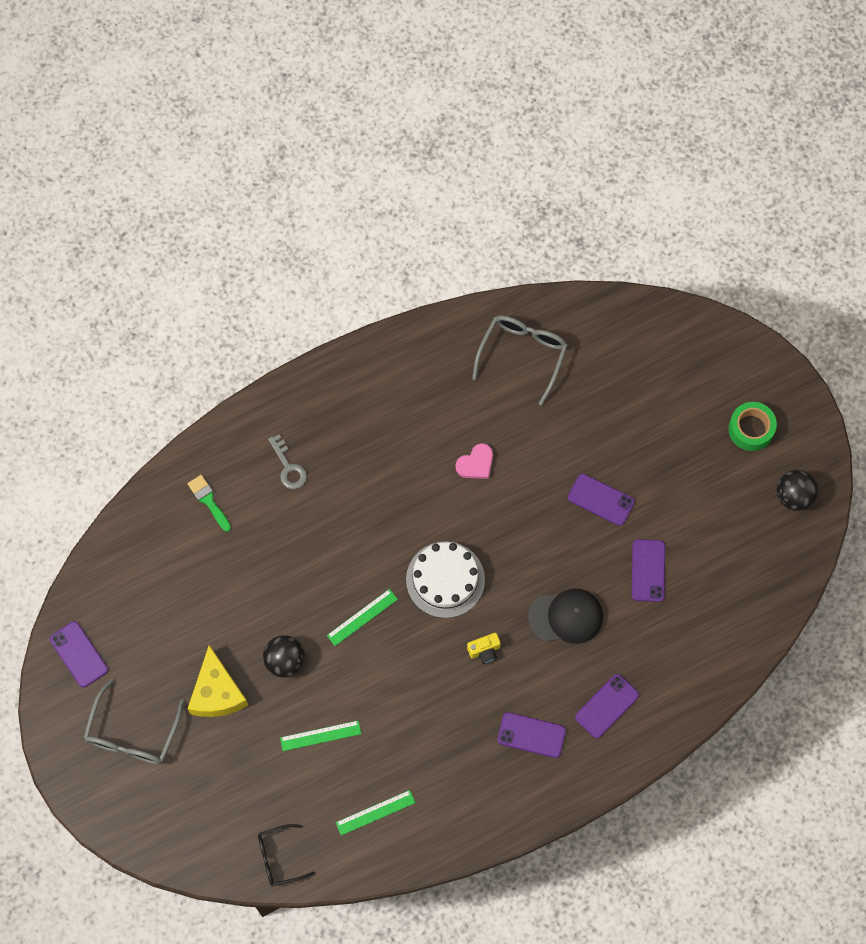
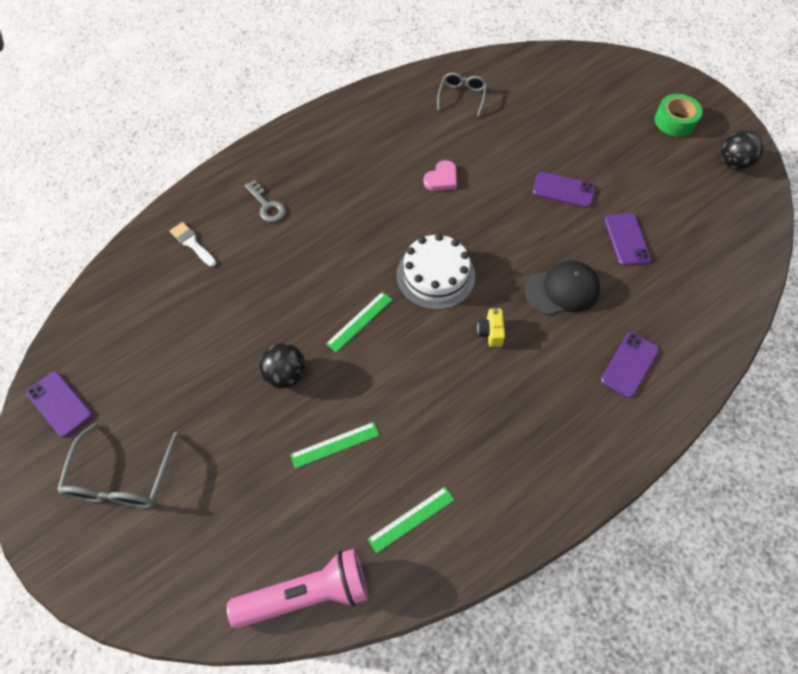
camera: 10 degrees left, 10 degrees down
(208, 501) = (192, 243): green brush -> white brush
(217, 692) = (215, 418): yellow cheese -> none
(279, 857) = (306, 594): black glasses -> pink flashlight
(484, 651) = (490, 333): yellow camera -> yellow camera turned 120 degrees clockwise
(523, 354) = (462, 96): grey glasses -> grey glasses, size x0.64
(531, 735) = (561, 406): purple phone -> none

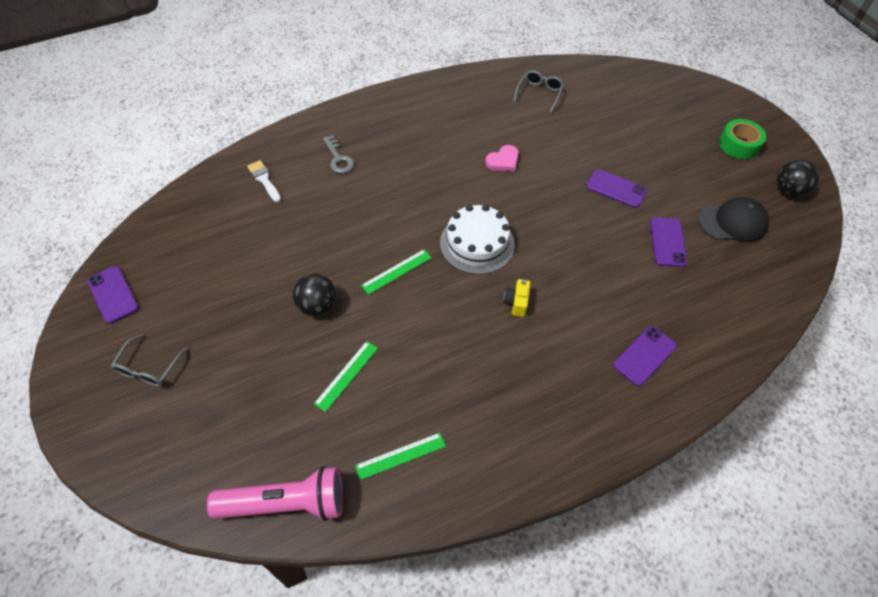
camera: 10 degrees right, 5 degrees down
(121, 479) = (148, 368): grey glasses -> grey glasses, size x0.64
(335, 445) = (346, 375): green ruler -> green ruler turned 45 degrees counterclockwise
(562, 290) = (594, 276): black cap -> black cap (732, 222)

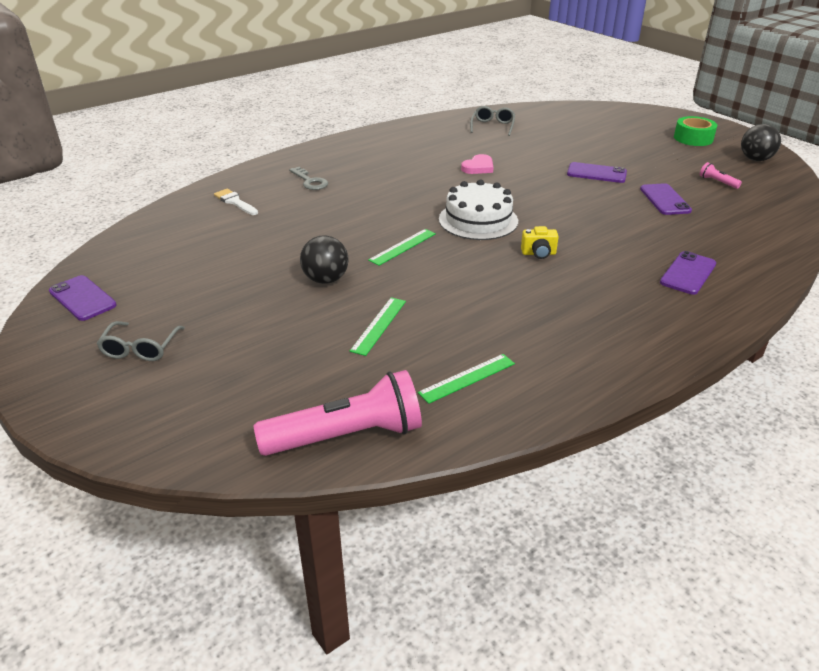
camera: 10 degrees left, 20 degrees down
(516, 303) = (538, 253): yellow camera -> yellow camera turned 90 degrees counterclockwise
(732, 222) = (717, 182): black cap -> pink flashlight

